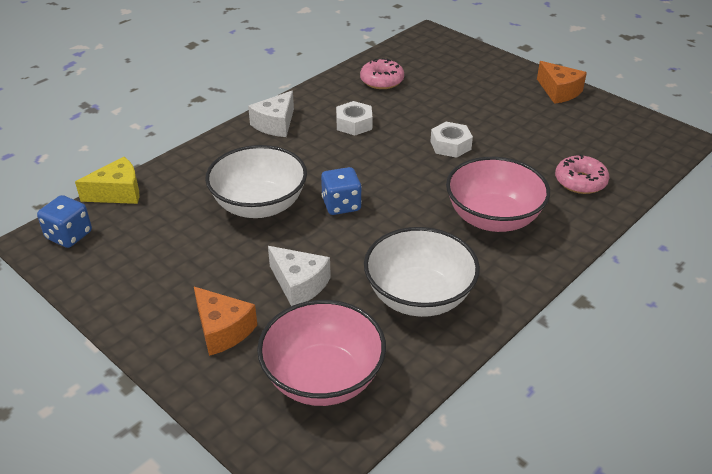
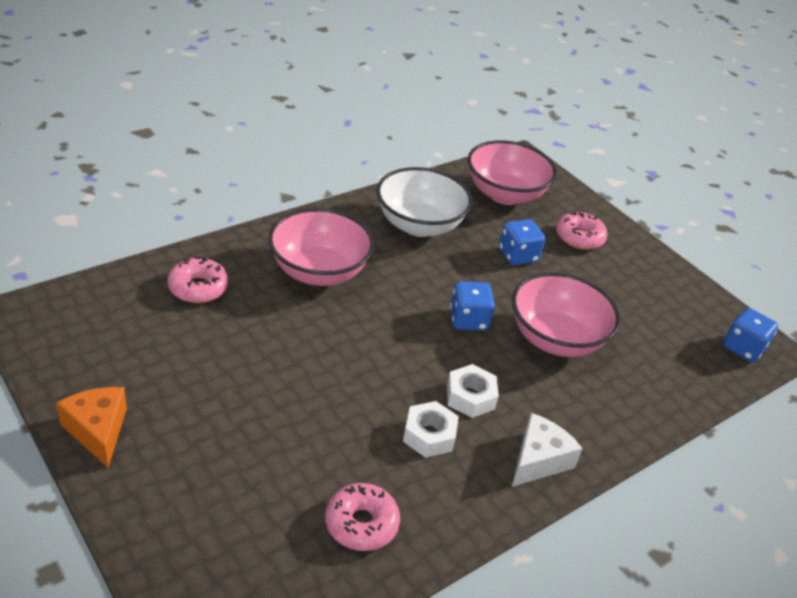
camera: 175 degrees left, 0 degrees up
(118, 193) = (715, 390): yellow cheese -> none
(223, 330) = (579, 237): orange cheese -> pink donut
(259, 205) = (555, 339): white bowl -> pink bowl
(299, 284) = (518, 256): white cheese -> blue dice
(450, 145) = (315, 369): white nut -> white nut (470, 397)

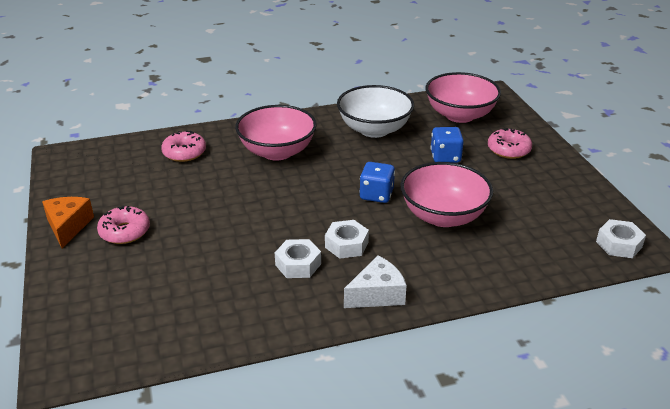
camera: 25 degrees right, 5 degrees down
(361, 524) = (212, 311): pink donut -> pink donut (125, 232)
(743, 348) = (618, 244): blue dice -> white nut

